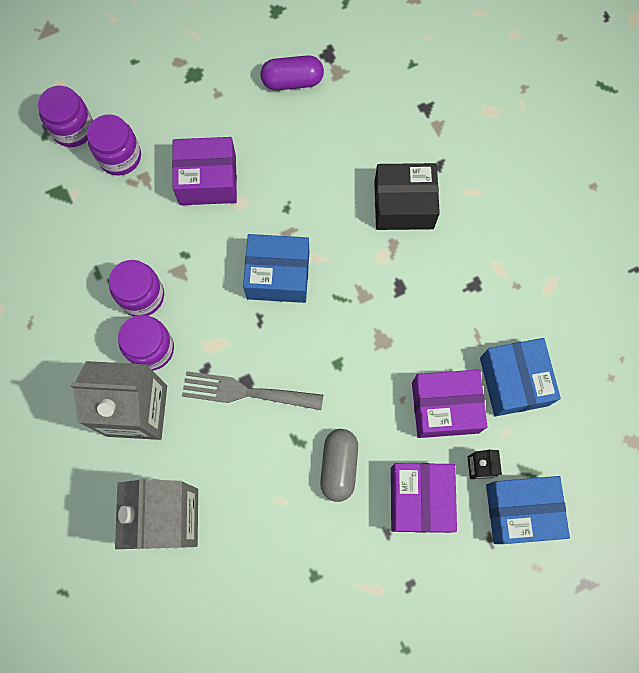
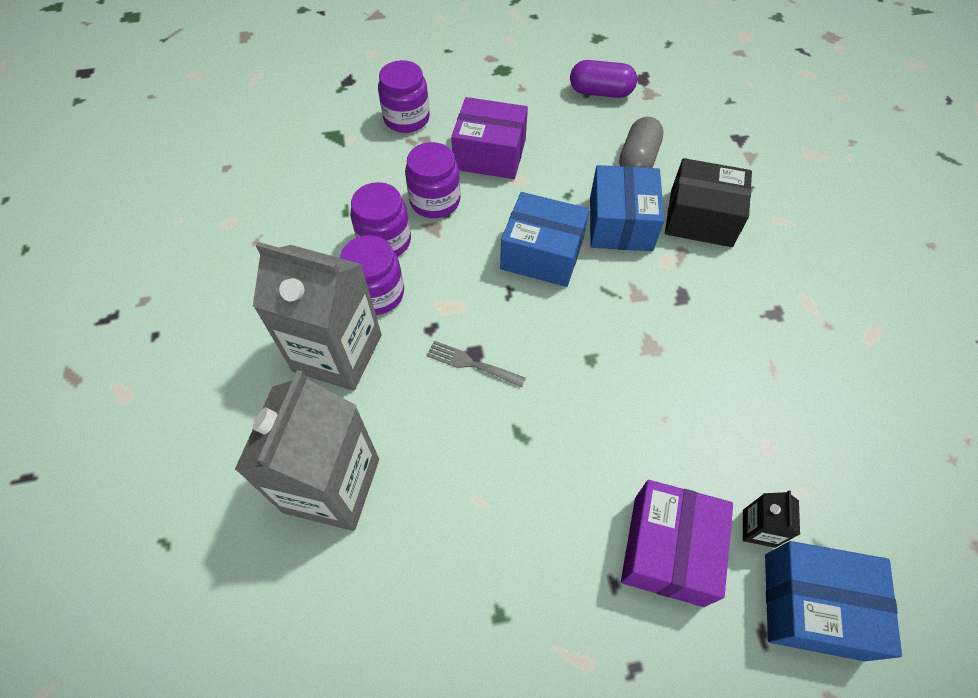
camera: 15 degrees right, 15 degrees down
(73, 129) = (369, 89): purple jar -> purple jar (435, 201)
(245, 392) = (471, 364): grey fork -> grey fork, size x0.59
(339, 466) = (566, 478): grey capsule -> grey capsule (638, 160)
(445, 407) = (720, 441): purple box -> none
(513, 381) = (816, 432): blue box -> blue box (620, 223)

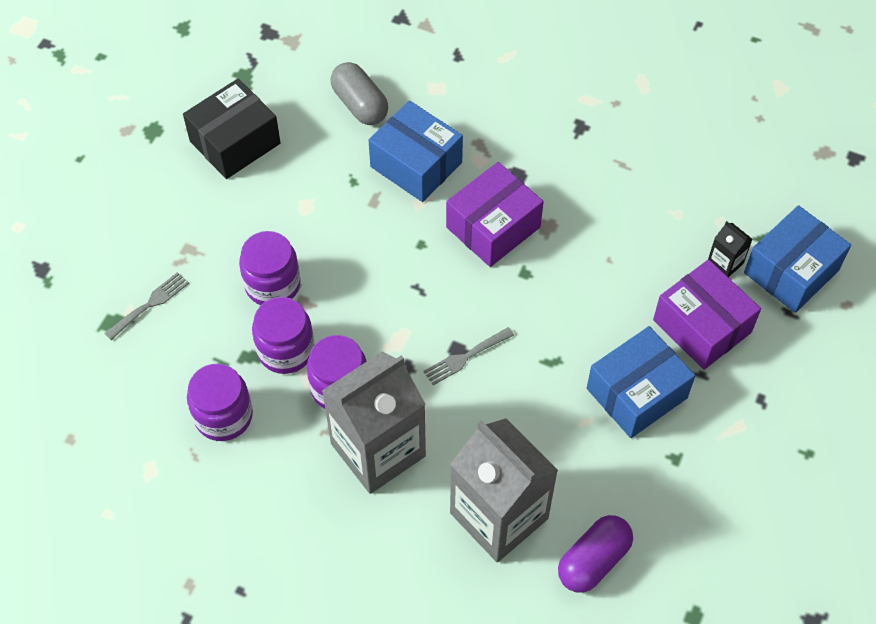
camera: 55 degrees left, 0 degrees up
(363, 146) = (150, 304): none -> grey fork
(406, 118) = (145, 248): purple jar -> purple jar (223, 416)
(490, 154) = (254, 209): purple box -> purple box (493, 227)
(542, 254) = (400, 240): blue box -> blue box (636, 393)
(600, 92) = (256, 75): purple capsule -> purple capsule (593, 561)
(701, 218) = (457, 107): black box -> black box (235, 142)

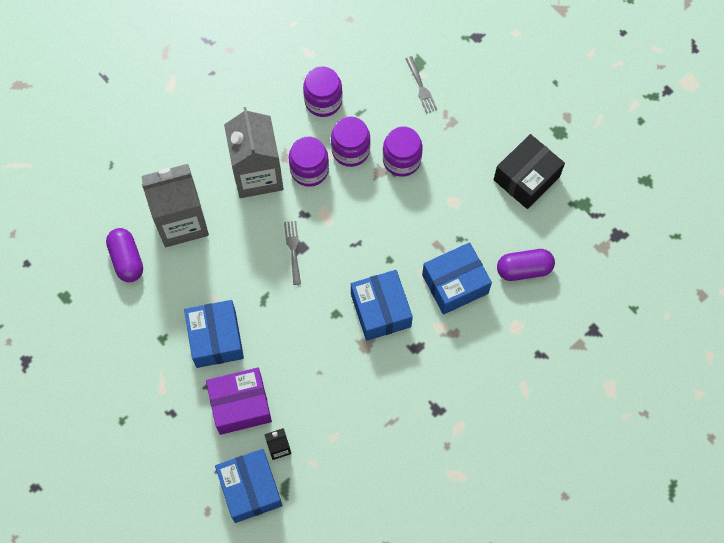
camera: 115 degrees right, 10 degrees up
(235, 142) = (526, 178): black box -> black box turned 60 degrees clockwise
(360, 104) = (524, 269): grey capsule -> purple capsule
(493, 227) = (381, 310): purple box -> blue box

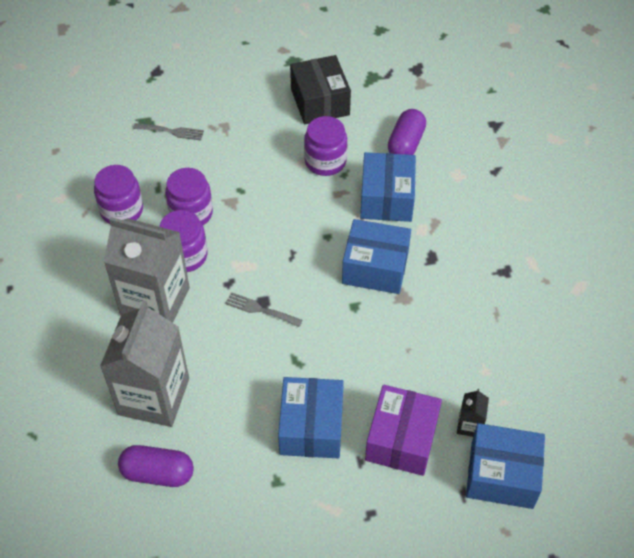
camera: 60 degrees left, 15 degrees down
(216, 339) = (311, 427): blue box -> blue box turned 75 degrees clockwise
(401, 160) = (233, 179): purple jar -> purple jar (325, 161)

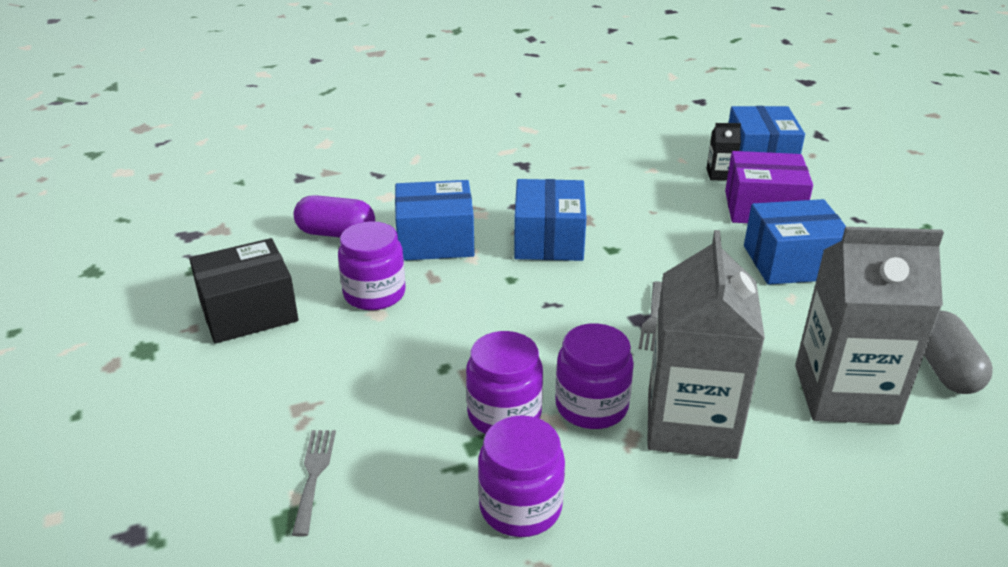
camera: 100 degrees left, 20 degrees down
(158, 473) = (945, 369): purple capsule -> grey capsule

